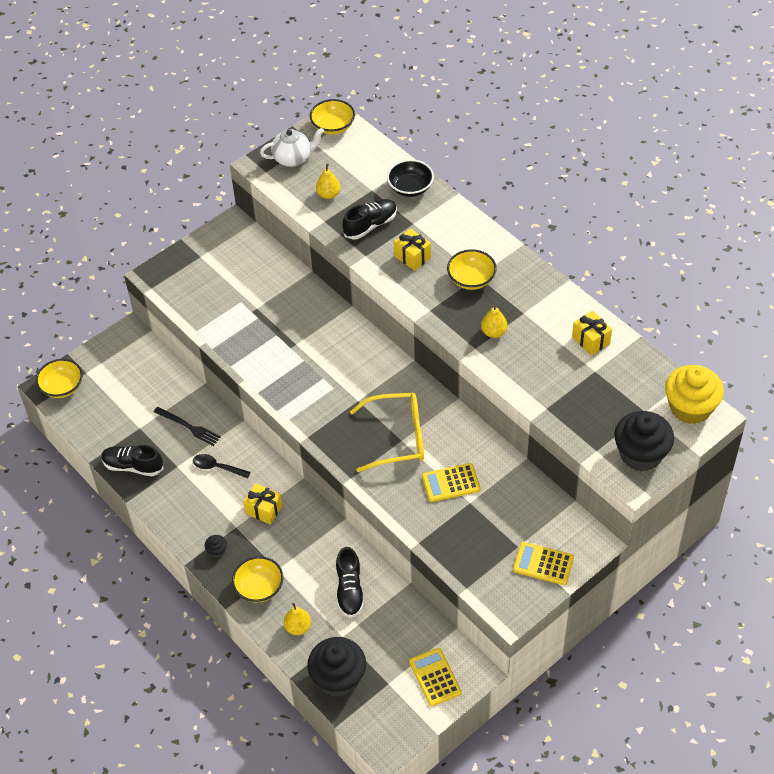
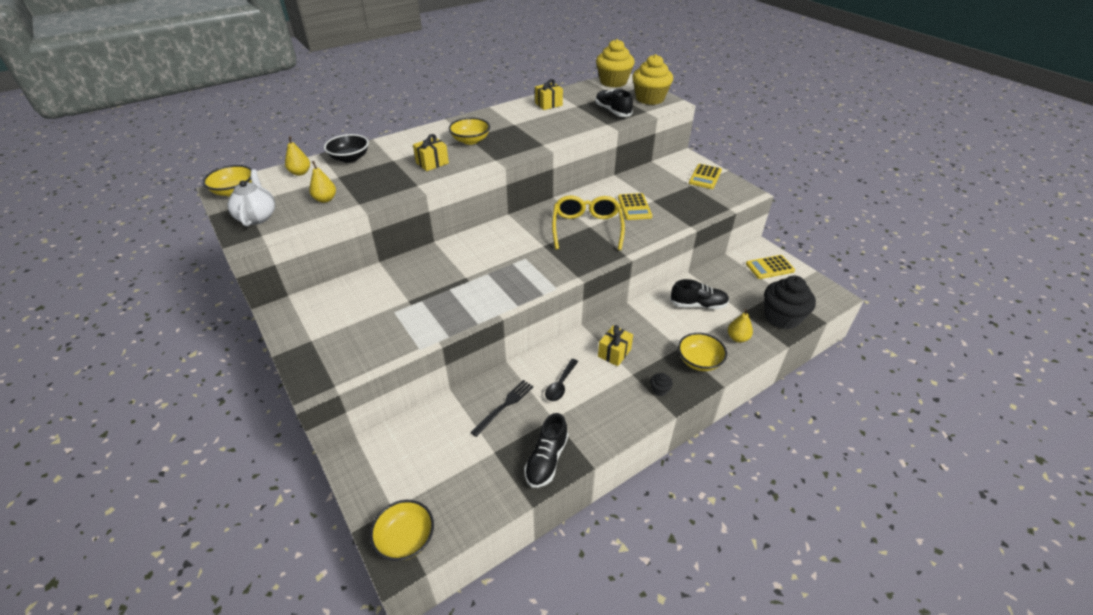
camera: 85 degrees left, 10 degrees down
(370, 225) = (381, 180): black shoe -> black shoe (612, 111)
(493, 332) = (529, 136): yellow pear -> yellow pear (300, 173)
(640, 454) = (650, 99): black cupcake -> yellow cupcake

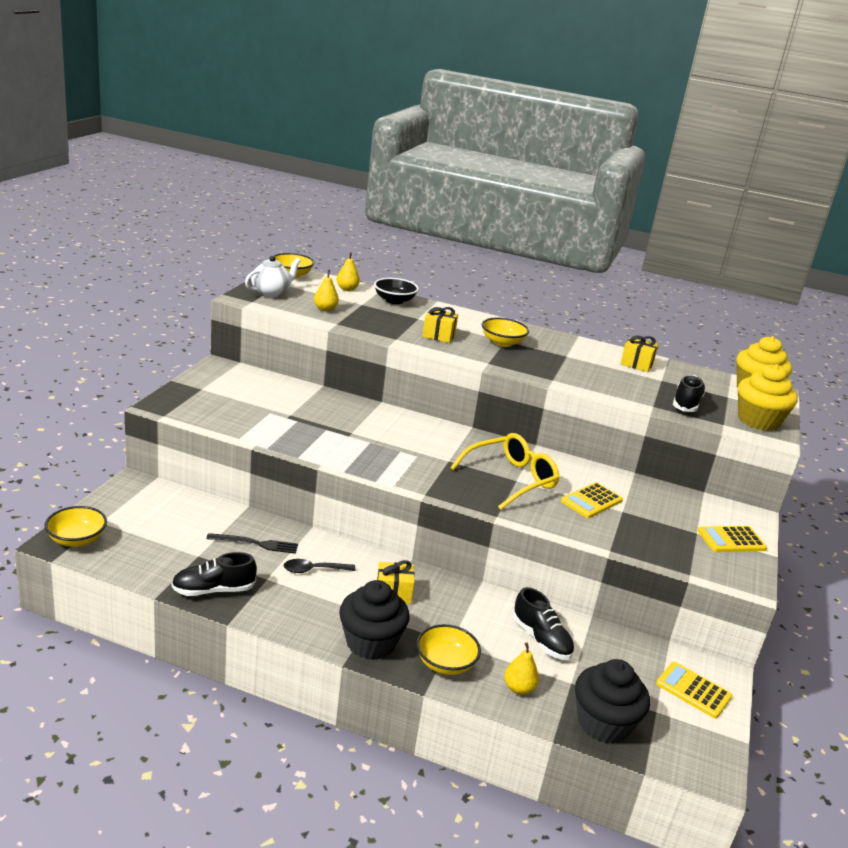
camera: 50 degrees right, 15 degrees down
(659, 390) = (370, 642): black cupcake -> black cupcake, size x2.45

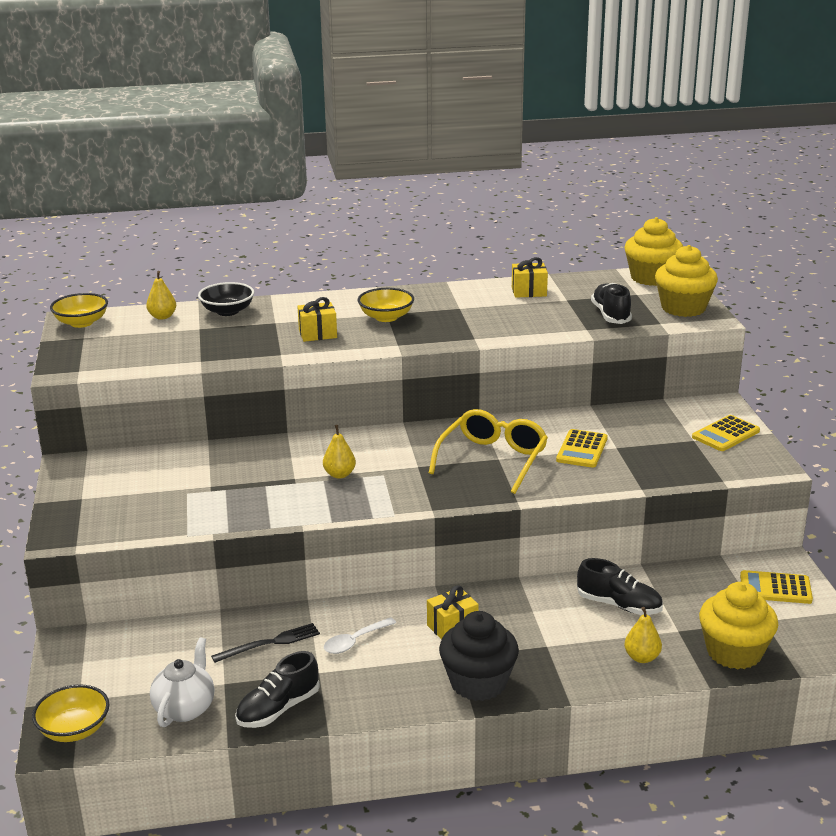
camera: 25 degrees left, 0 degrees up
(271, 293) = (87, 352): white teapot -> white teapot (185, 708)
(313, 570) = (354, 641): black spoon -> white spoon
(325, 309) = (168, 349): yellow pear -> yellow pear (339, 474)
(445, 663) = (561, 668): yellow bowl -> none
(603, 723) = (734, 652): black cupcake -> yellow cupcake

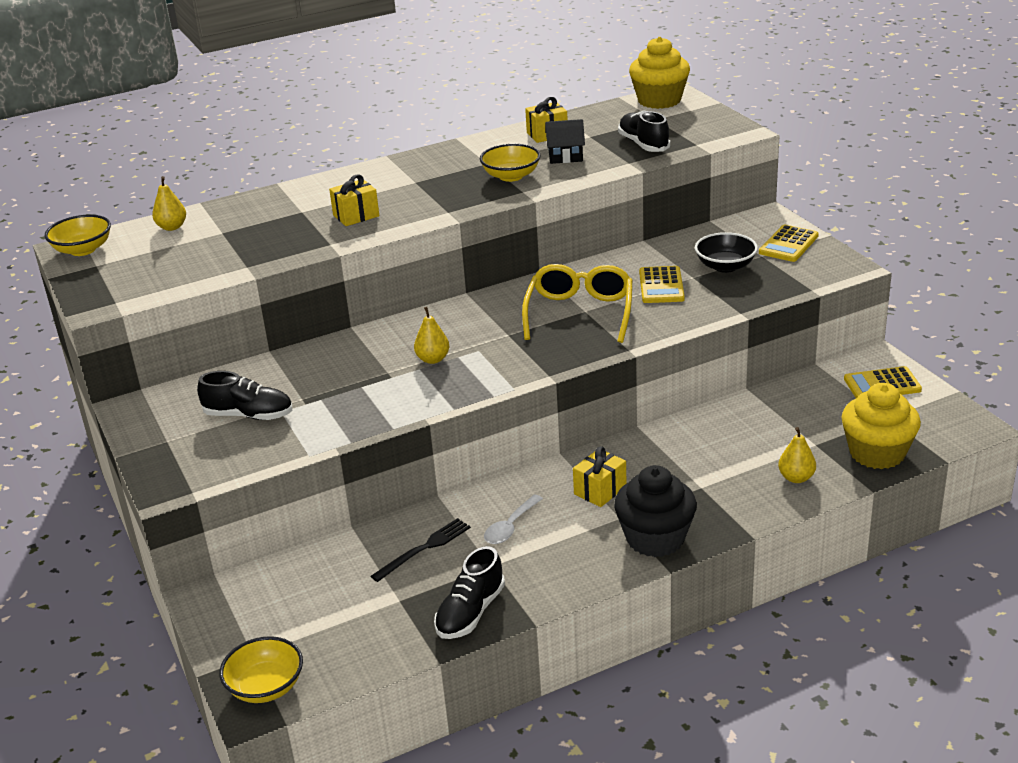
camera: 15 degrees left, 5 degrees up
(185, 708) = (373, 636): white teapot -> none
(227, 311) = (241, 209): black bowl -> black bowl (725, 266)
(386, 317) = (417, 185): yellow bowl -> yellow bowl (511, 176)
(532, 313) = (565, 156): none -> black house
(619, 605) = (748, 432): black shoe -> black shoe (249, 415)
(683, 308) = (709, 125): yellow cupcake -> none

